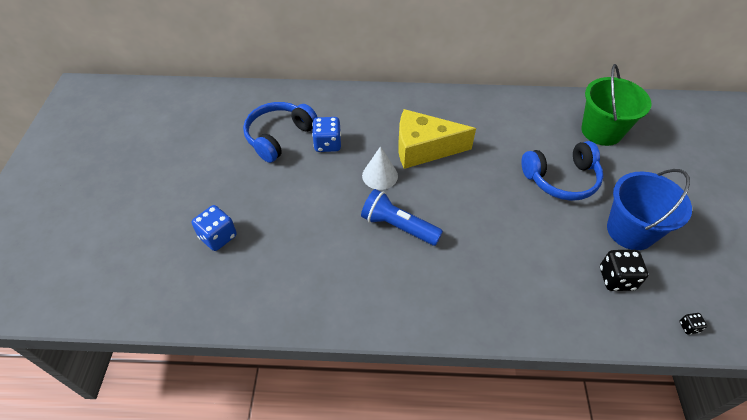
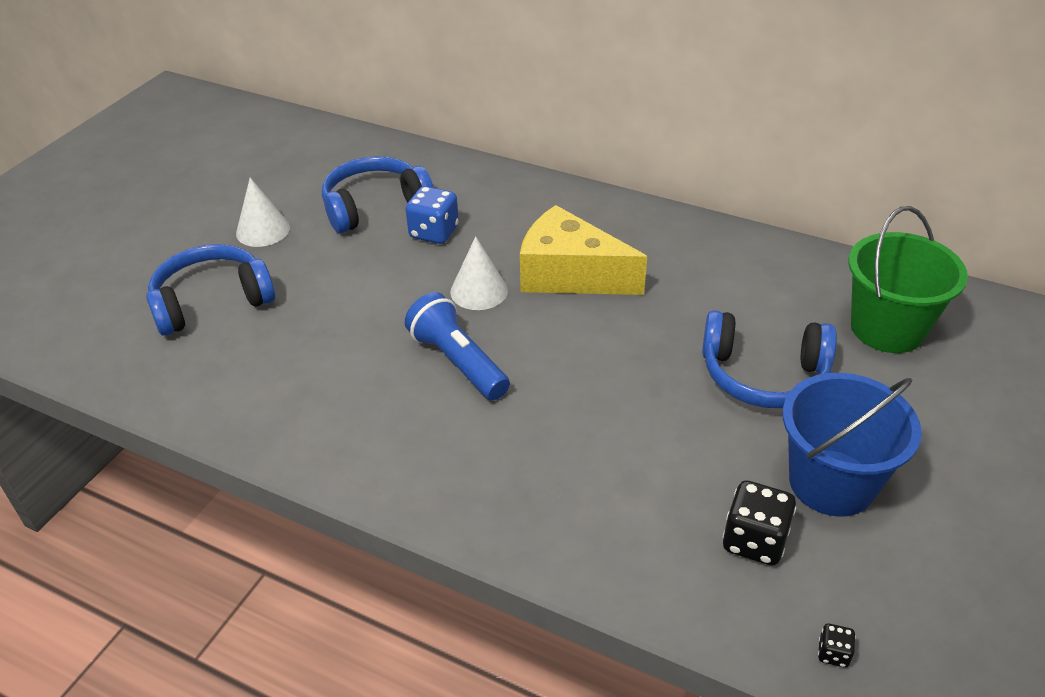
camera: 25 degrees right, 10 degrees down
(217, 175) = (263, 230): none -> white cone
(218, 237) = (212, 302): blue dice -> blue headphones

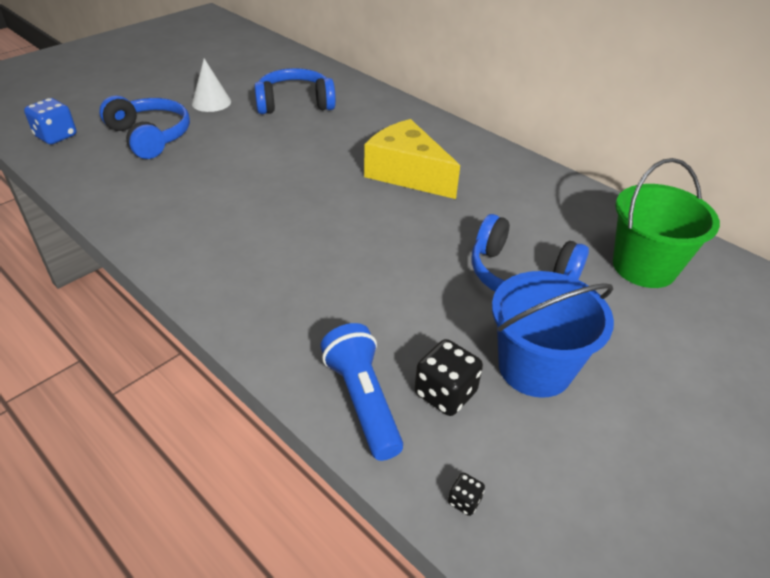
camera: 15 degrees right, 0 degrees up
(212, 302) = (150, 136): blue headphones -> blue headphones turned 60 degrees clockwise
(434, 232) = (325, 127): blue dice -> blue dice (56, 136)
(457, 362) = (290, 211): blue flashlight -> blue flashlight (362, 400)
(479, 291) = (334, 170): white cone -> none

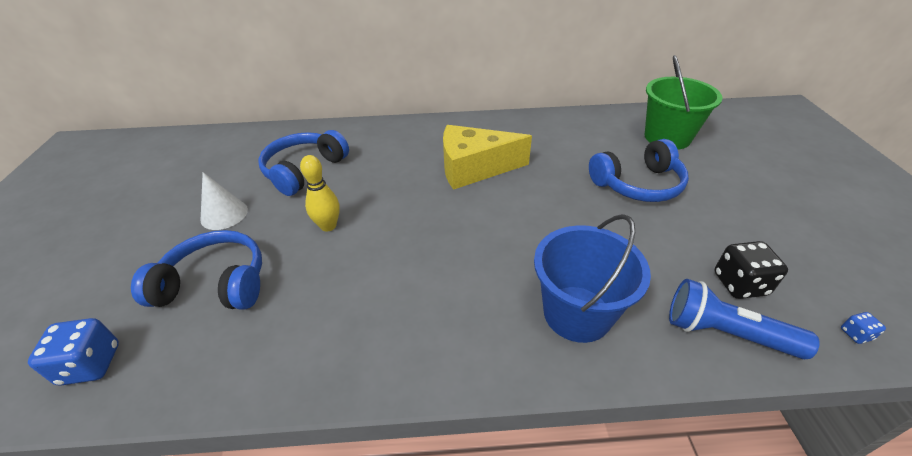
camera: 45 degrees left, 0 degrees up
(250, 146) = (328, 226): none -> yellow bowling pin
(464, 501) = (855, 334): black dice -> blue dice
(535, 368) = (735, 229): blue bucket -> blue bucket (577, 313)

